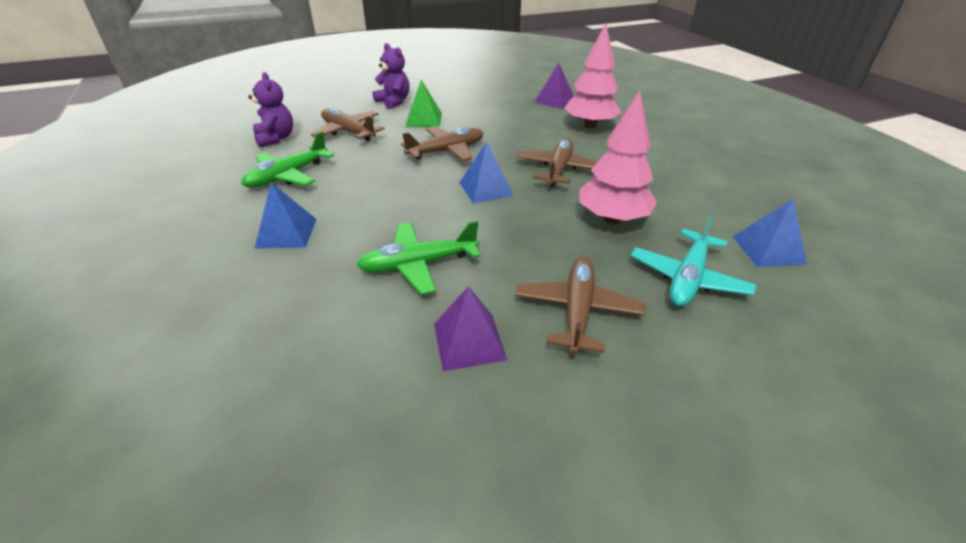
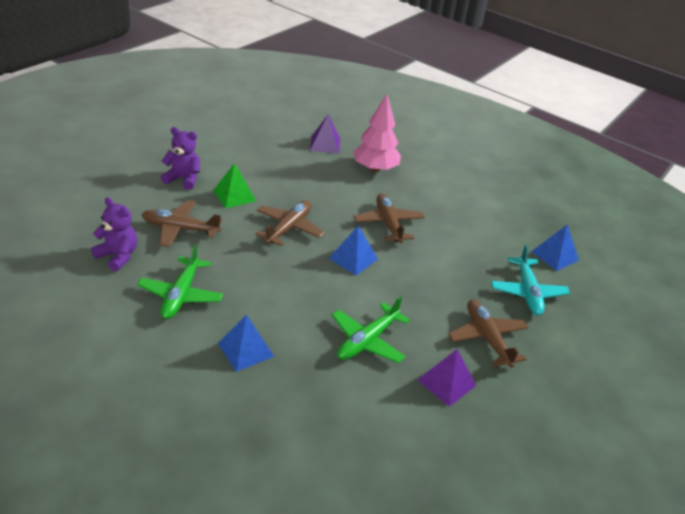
camera: 35 degrees left, 0 degrees up
(612, 219) = (456, 259): pink tree -> none

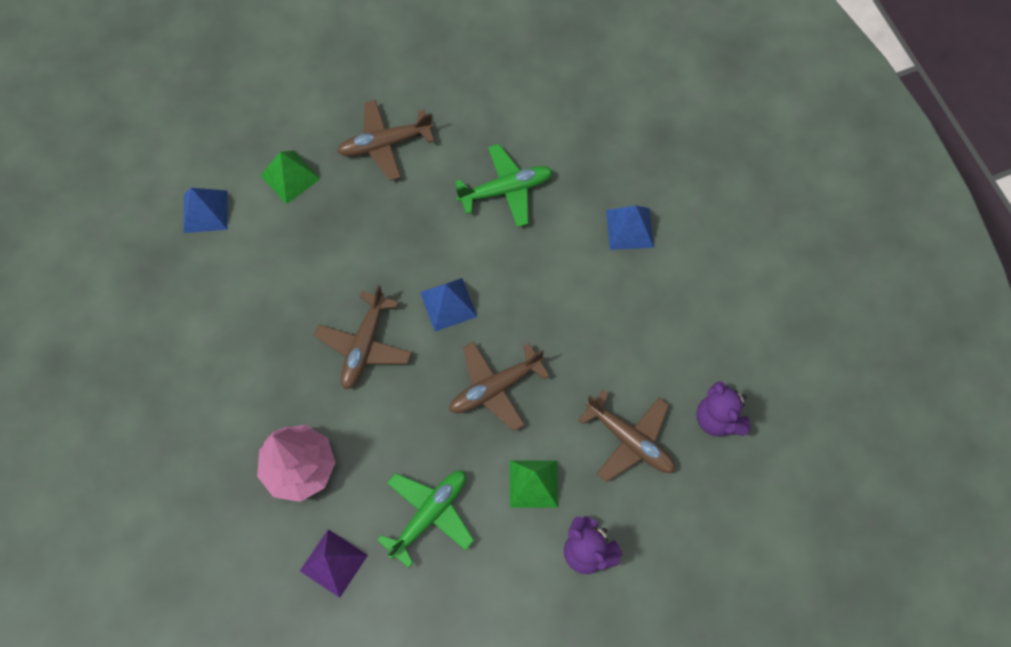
camera: 145 degrees left, 30 degrees up
(181, 295) = (667, 326): green plane -> green plane (429, 514)
(446, 382) = (463, 117): purple pyramid -> none
(487, 338) = (385, 144): brown plane -> brown plane turned 60 degrees clockwise
(527, 292) = (290, 177): turquoise plane -> green pyramid

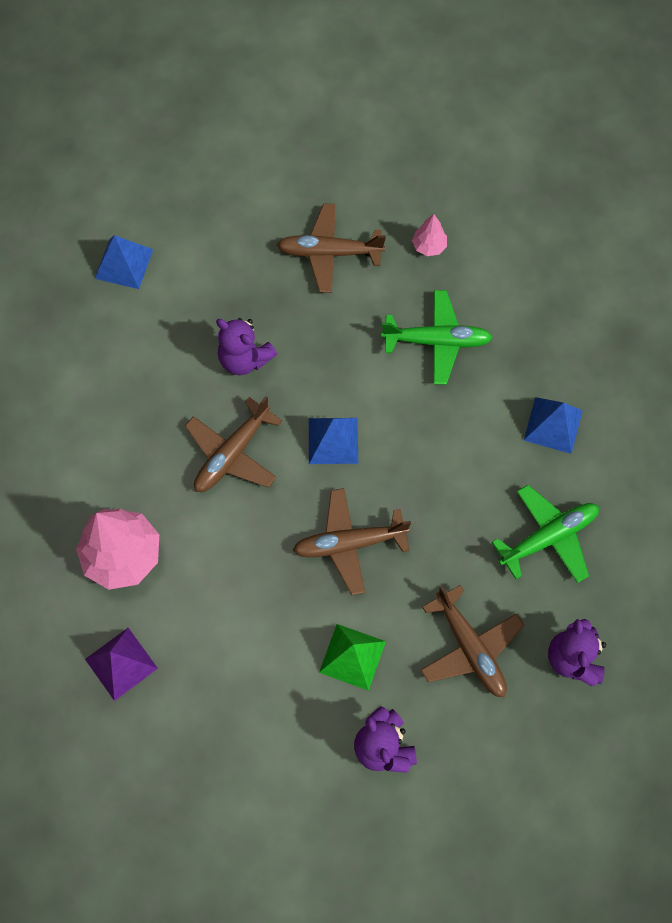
camera: 20 degrees right, 0 degrees up
(290, 177) = (220, 256): green pyramid -> none
(344, 259) = (244, 359): none -> purple teddy bear
(429, 514) = (234, 649): green plane -> green plane (548, 537)
(469, 111) = (429, 246): none -> pink tree

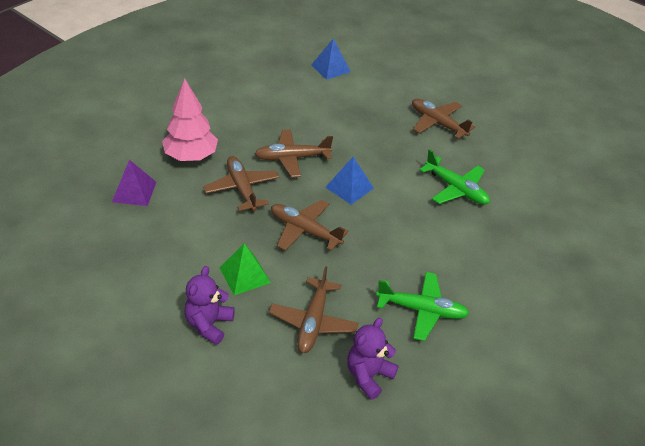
camera: 40 degrees right, 25 degrees down
(227, 548) = (242, 188): none -> brown plane
(244, 359) = (344, 131): purple teddy bear -> none
(429, 246) = (496, 153): pink tree -> none
(553, 425) = (484, 266): blue pyramid -> none

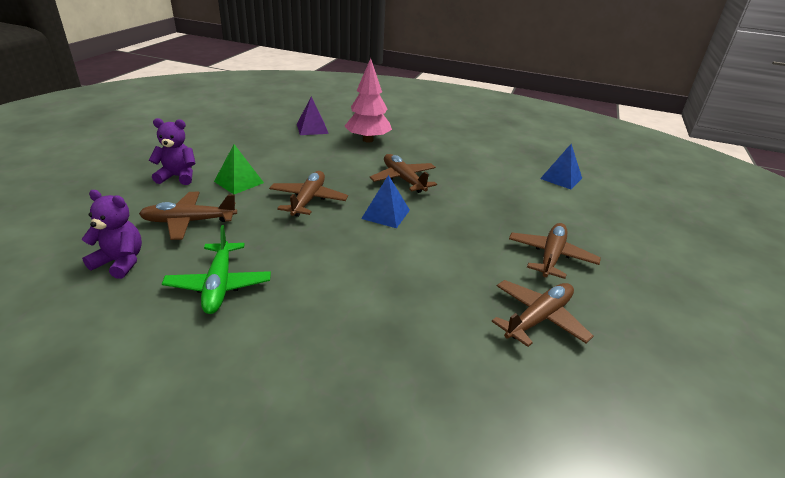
camera: 70 degrees right, 10 degrees down
(242, 188) = (344, 164): brown plane -> brown plane (538, 318)
(456, 189) = (440, 286): green plane -> none

